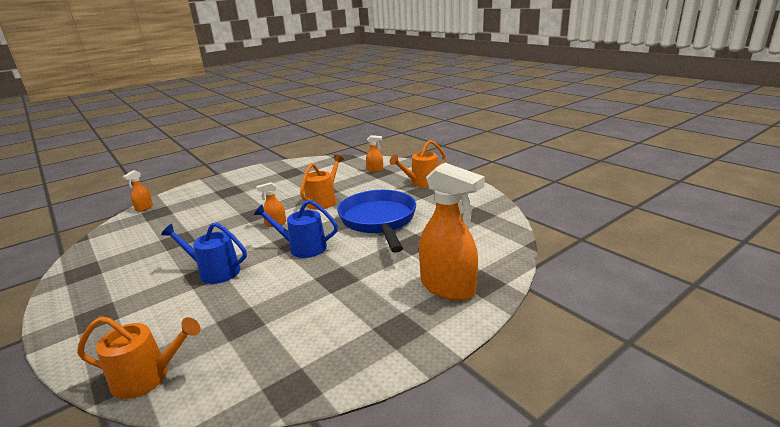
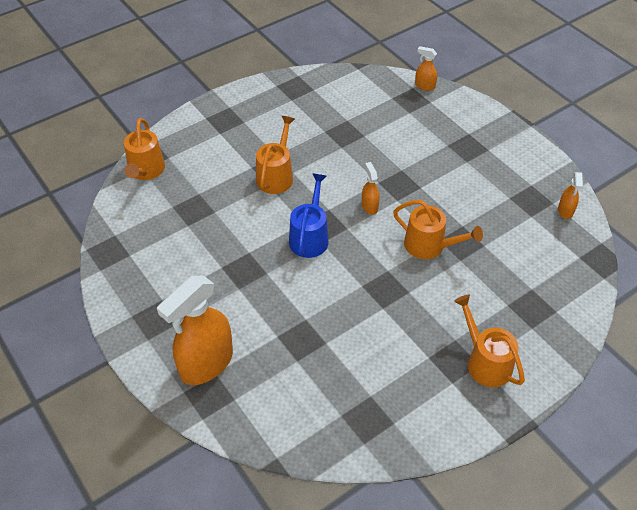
camera: 90 degrees right, 25 degrees up
(215, 271) = (276, 176): blue watering can -> orange watering can
(375, 170) = (541, 302): orange spray bottle -> orange spray bottle (565, 211)
(379, 221) = (363, 306): blue pan -> none

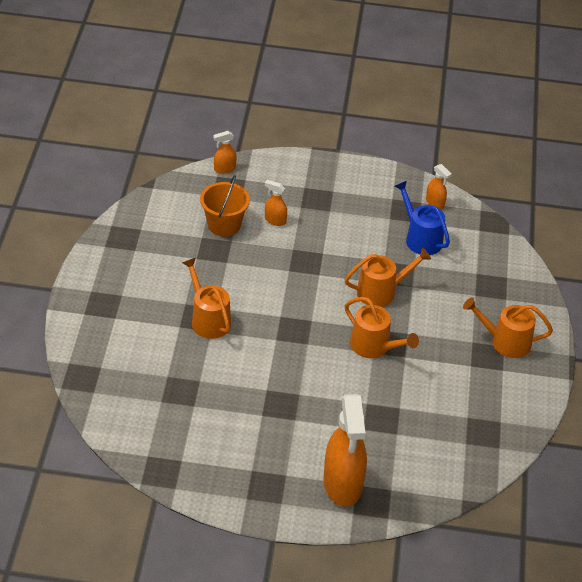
camera: 50 degrees left, 5 degrees down
(146, 170) = (98, 391): orange watering can -> orange watering can (374, 346)
(310, 237) = (295, 346): blue watering can -> blue watering can (421, 238)
(369, 206) = (306, 293): orange spray bottle -> orange spray bottle (275, 220)
(373, 122) = (224, 225): none -> orange bucket

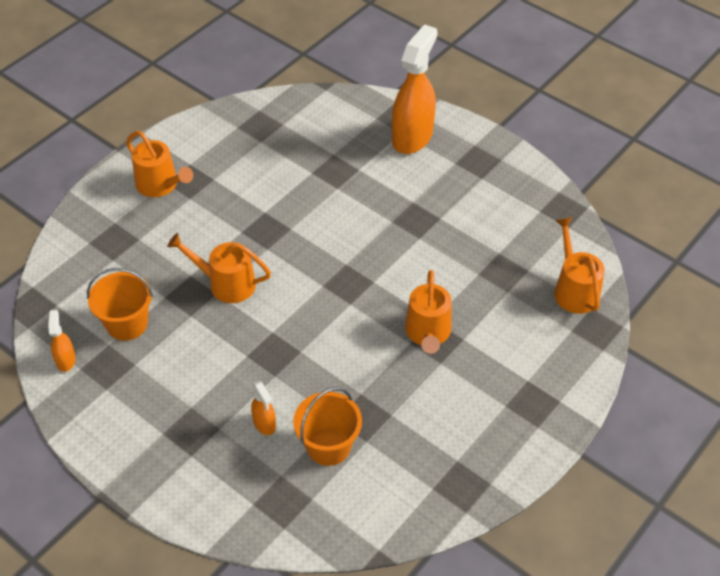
camera: 145 degrees left, 5 degrees up
(224, 169) = (266, 535): orange spray bottle -> none
(374, 346) = (284, 233): orange watering can -> orange watering can (574, 290)
(421, 238) = (127, 324): blue watering can -> orange bucket

